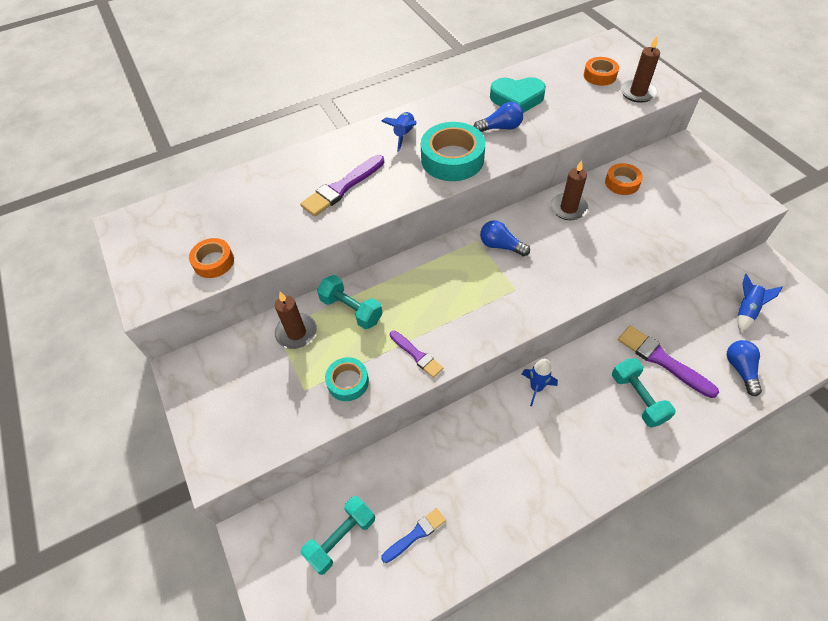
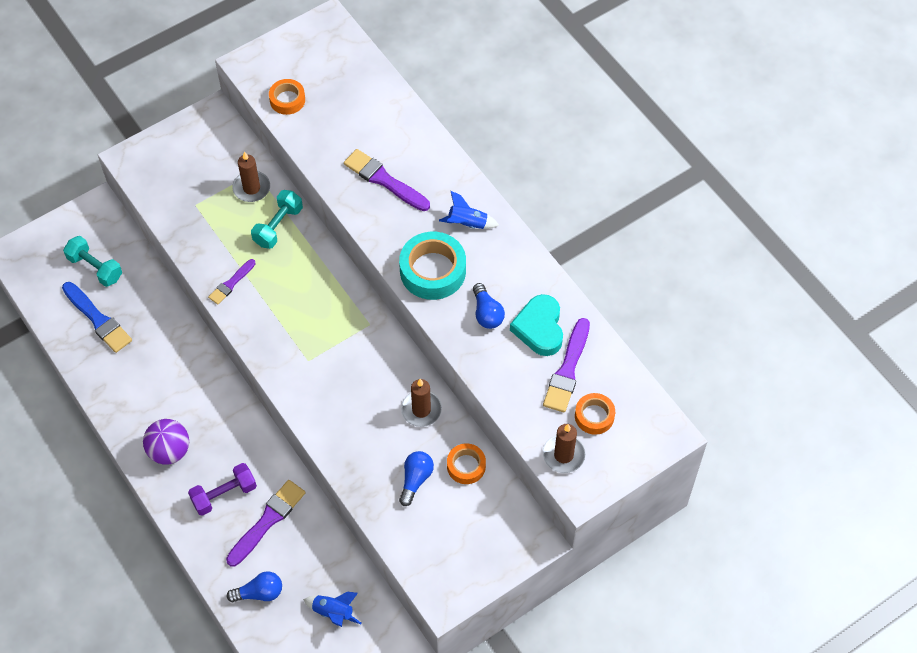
camera: 80 degrees right, 5 degrees up
(348, 382) = (203, 235): turquoise tape -> none
(415, 534) = (98, 319): blue brush -> blue brush, size x1.65
(500, 246) = (363, 346): blue light bulb -> blue light bulb (415, 480)
(536, 388) = (232, 407): blue rocket -> none
(557, 86) = (567, 370): none -> purple brush
(591, 452) = (169, 451): none -> purple ball
(638, 398) = (224, 494): turquoise dumbbell -> purple dumbbell

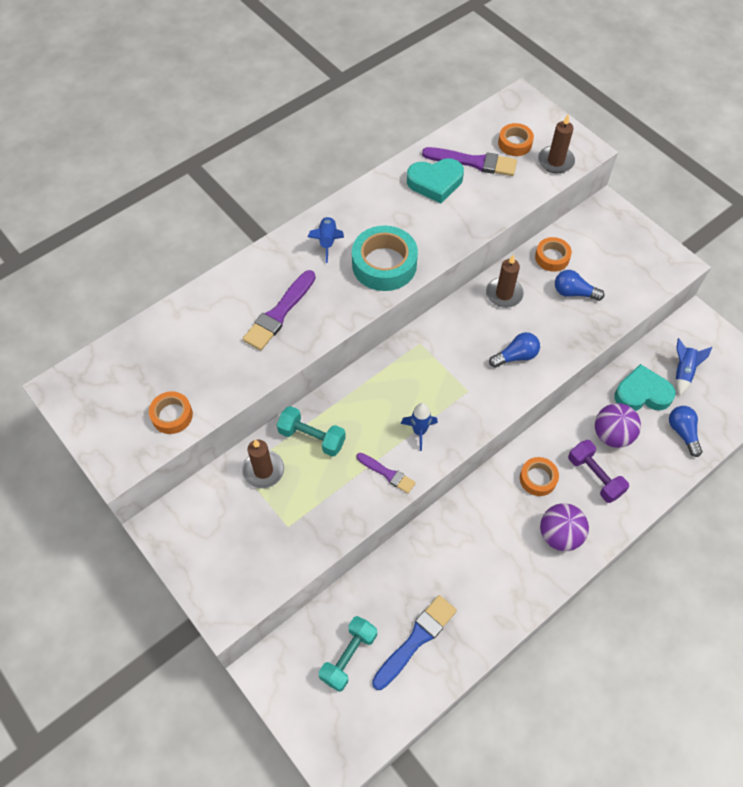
camera: 95 degrees left, 0 degrees up
(231, 441) = (538, 478): none -> orange tape
(267, 521) = (612, 435): purple brush -> purple ball
(270, 313) = (419, 432): none -> blue rocket
(312, 562) = (642, 393): none -> turquoise heart
(487, 313) = (425, 220): blue light bulb -> blue light bulb (516, 356)

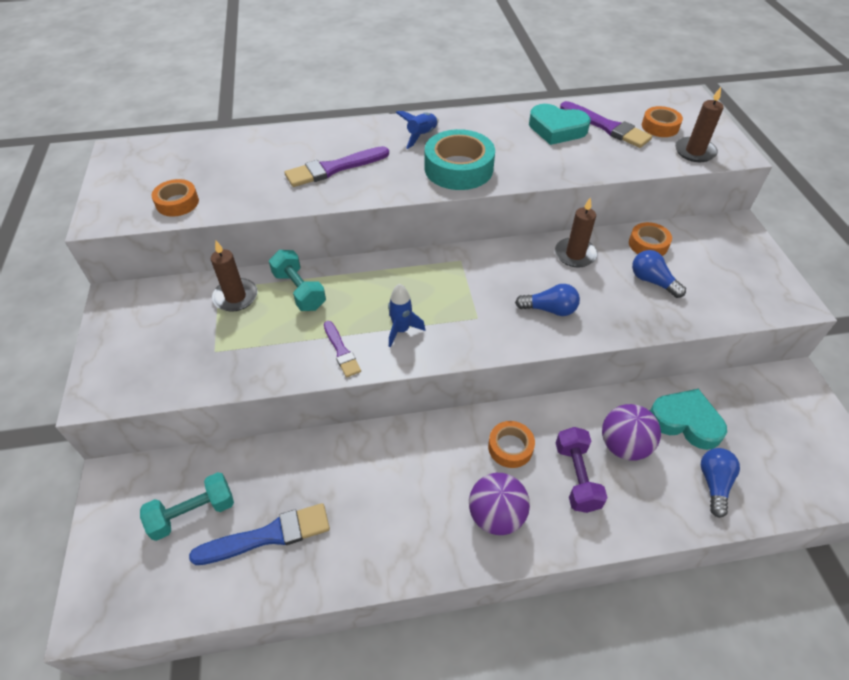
camera: 30 degrees right, 10 degrees down
(683, 372) = (750, 423): blue rocket -> none

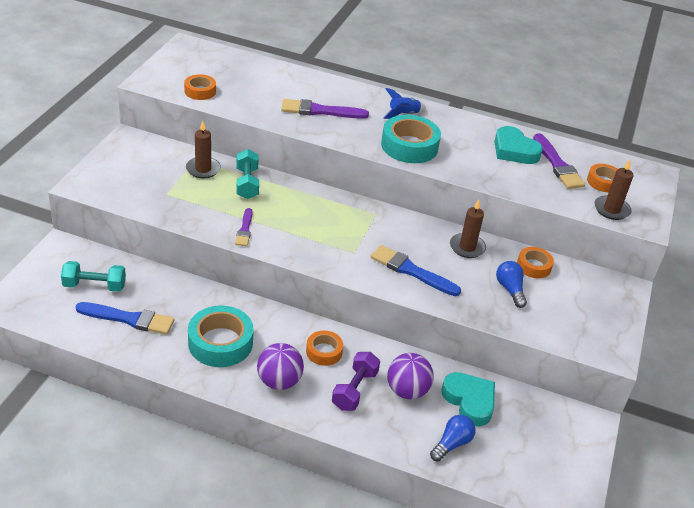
camera: 25 degrees right, 10 degrees down
(396, 503) = (220, 343): none -> turquoise tape
(401, 330) = (294, 236): blue rocket -> none
(549, 309) = (411, 271): blue light bulb -> blue brush

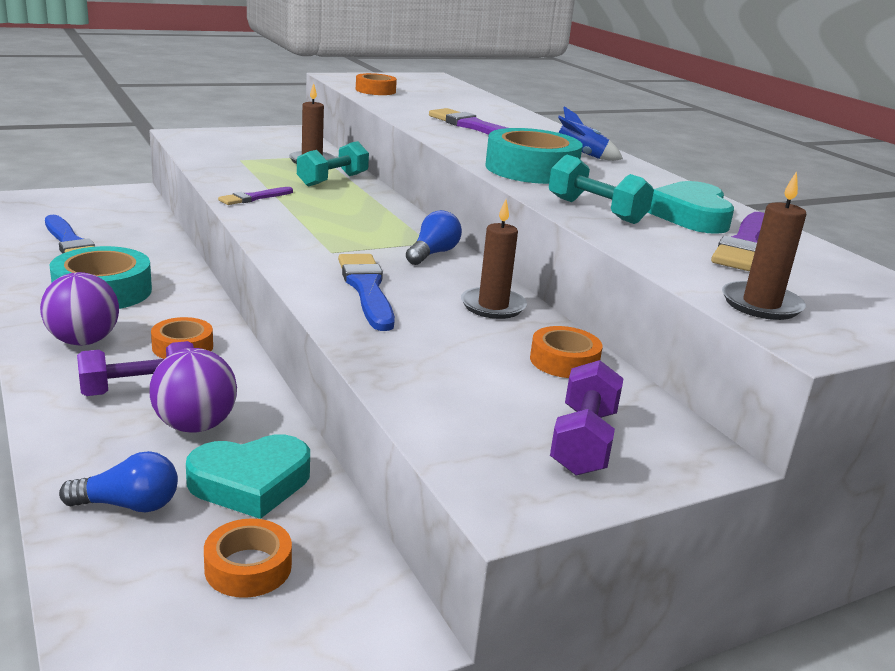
camera: 45 degrees right, 15 degrees down
(94, 286) = (97, 217): turquoise dumbbell -> turquoise dumbbell (596, 210)
(469, 401) = (250, 483): turquoise heart -> turquoise heart turned 60 degrees clockwise
(510, 289) = (472, 361): blue light bulb -> blue light bulb (433, 253)
(593, 308) = (583, 441): none -> purple dumbbell
(603, 182) = (805, 282): orange tape -> orange tape (248, 567)

